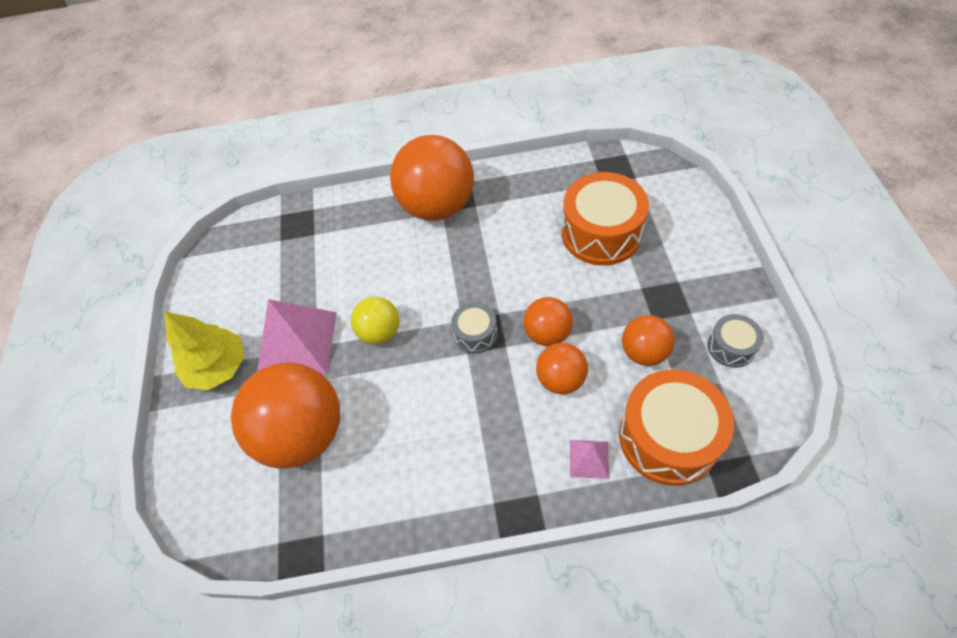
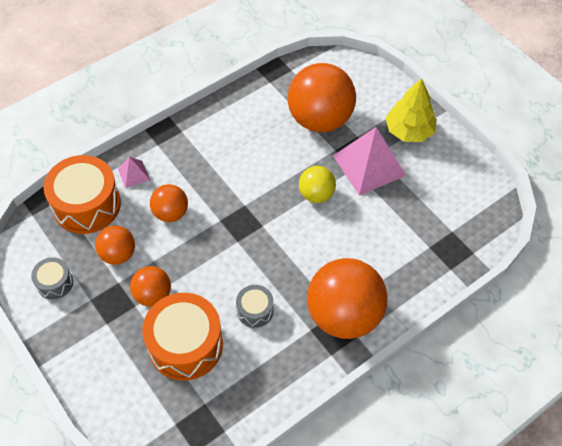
camera: 145 degrees right, 0 degrees up
(475, 334) = (246, 220): grey drum -> grey drum (255, 310)
(547, 333) = (194, 240): orange ball -> orange ball (153, 295)

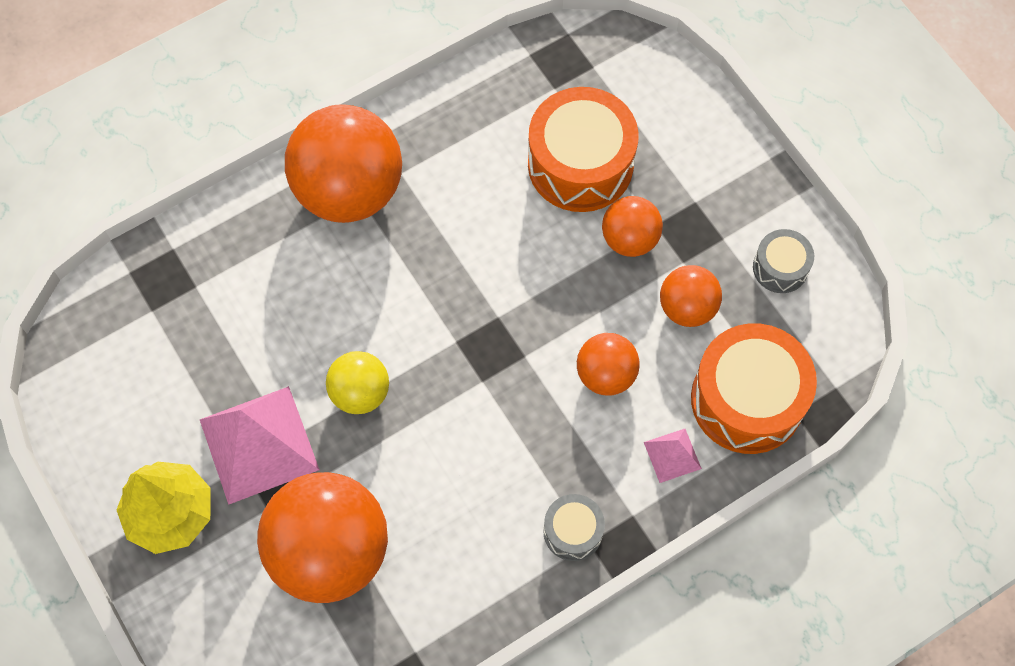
camera: 175 degrees left, 10 degrees up
(255, 310) = (478, 206): grey drum -> grey drum (573, 531)

